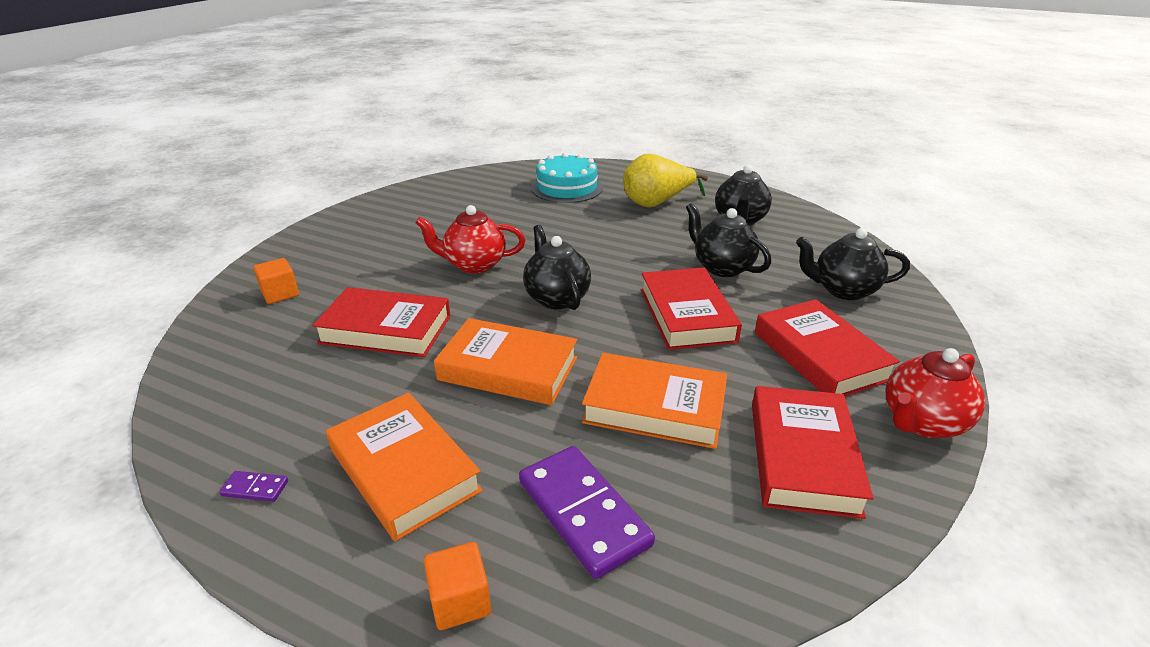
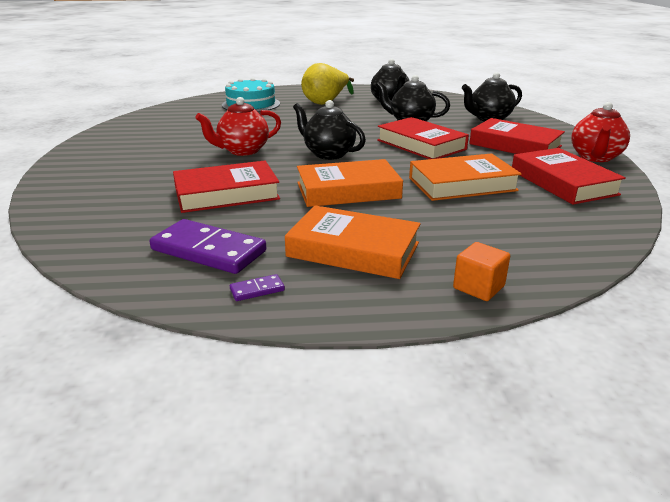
camera: 30 degrees left, 5 degrees down
(280, 294) = (98, 196): orange cube -> none
(583, 512) = (489, 233): purple domino -> purple domino (209, 250)

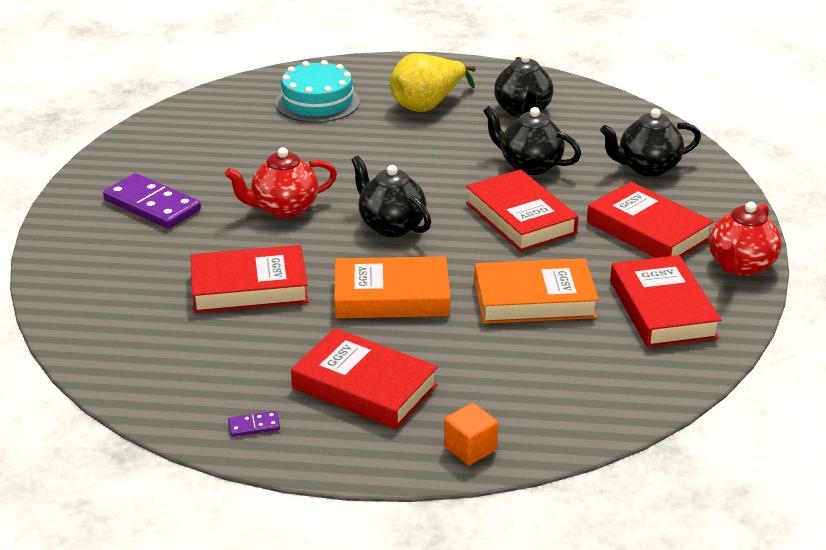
camera: 10 degrees right, 5 degrees up
(209, 250) = (216, 371): purple domino -> purple domino (152, 205)
(353, 250) = (364, 387): orange book -> red book

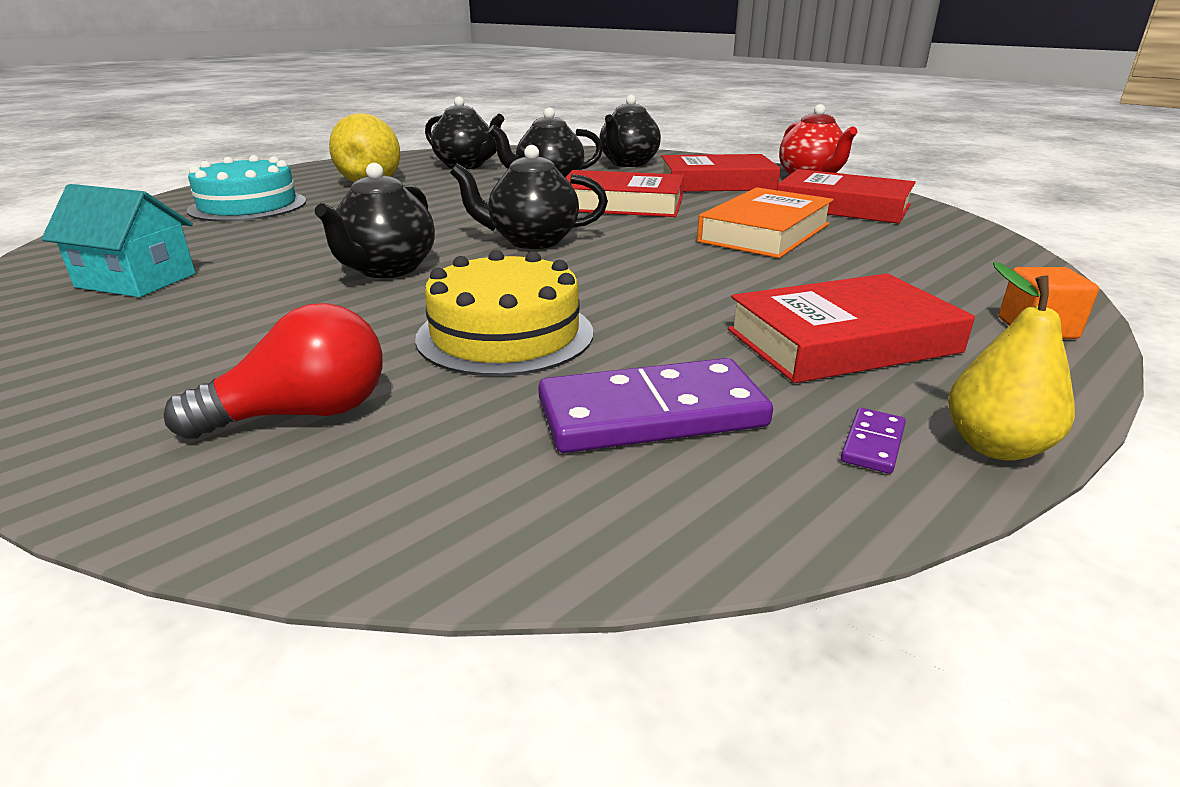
camera: 50 degrees left, 5 degrees down
(125, 282) = (302, 414): none -> red light bulb
(152, 205) = (179, 329): purple domino -> purple domino (651, 413)
(181, 155) = (136, 280): none -> turquoise house
(249, 287) = (505, 334): red book -> yellow cake
(284, 209) = (387, 269): red teapot -> black teapot
(288, 459) = (995, 447): none -> yellow pear
(391, 296) = (665, 276): orange book -> none

